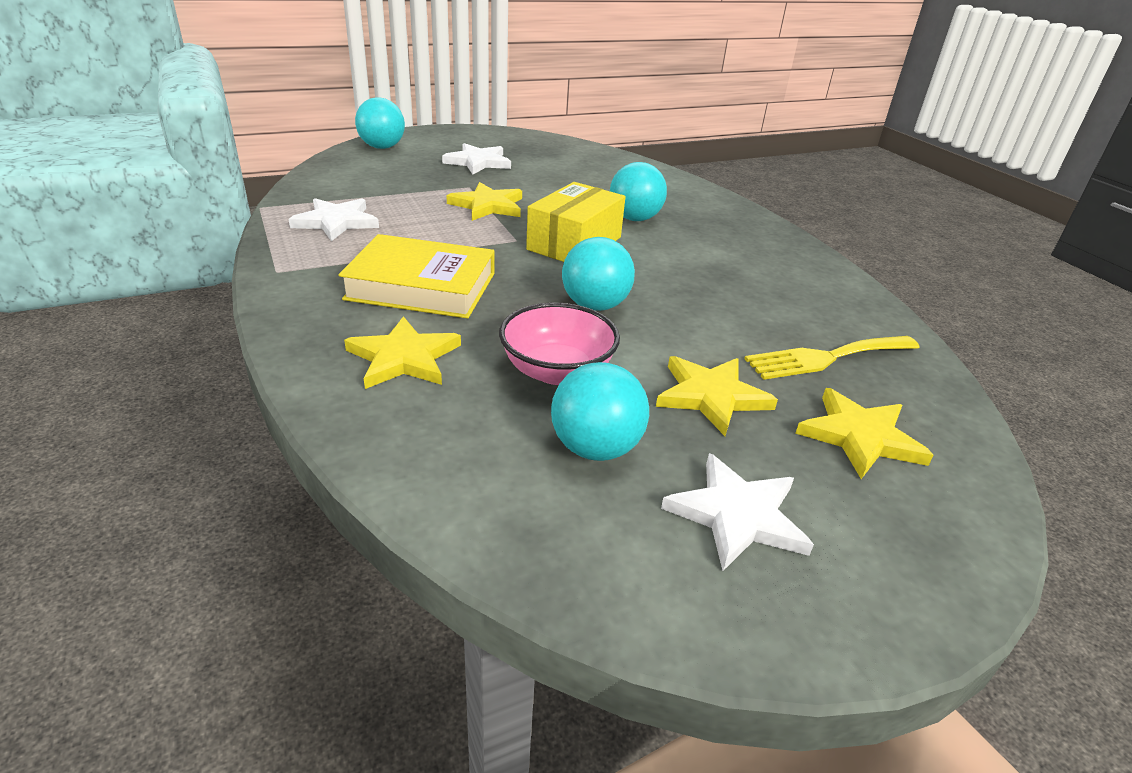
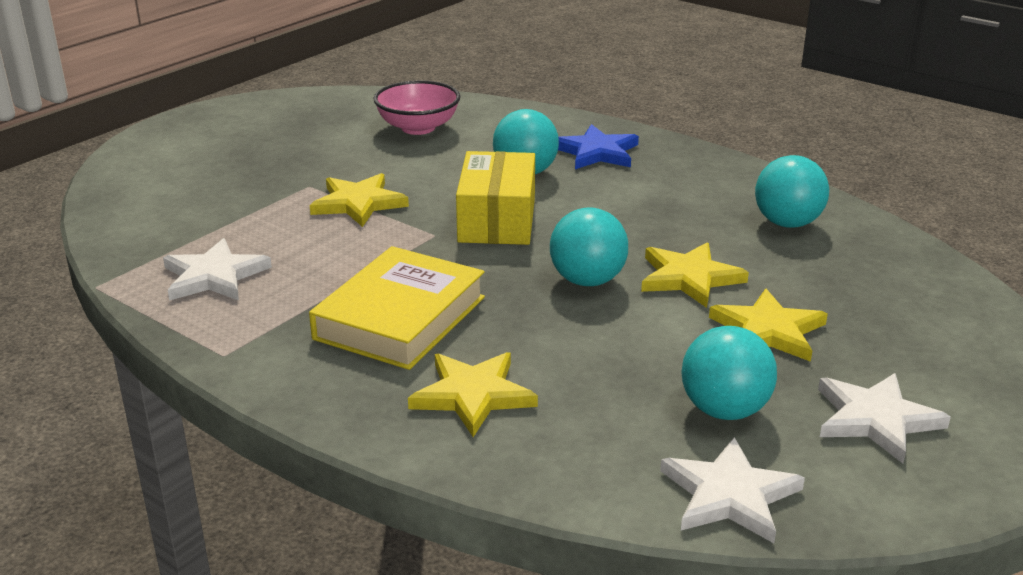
camera: 25 degrees left, 5 degrees down
(382, 147) = (141, 163): turquoise ball -> turquoise ball (787, 223)
(421, 286) = (400, 318): yellow book -> yellow book turned 45 degrees counterclockwise
(478, 162) = (282, 150): white star -> white star (729, 495)
(557, 371) = (622, 356): pink bowl -> pink bowl (418, 127)
(708, 220) = (596, 152): none -> blue star
(826, 358) = (823, 263): yellow fork -> none
(860, 436) = (904, 323): yellow star -> yellow star (689, 278)

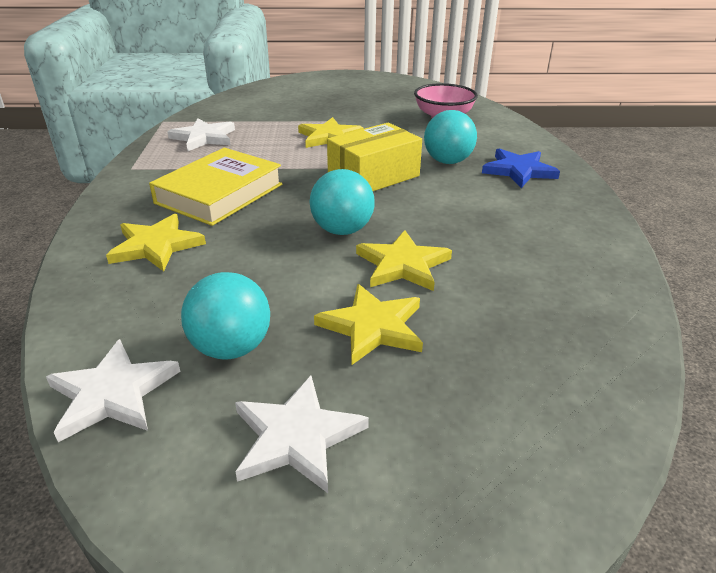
camera: 50 degrees right, 5 degrees up
(400, 318) = (219, 193): yellow book -> yellow book turned 45 degrees counterclockwise
(787, 223) = (556, 275): turquoise ball -> none

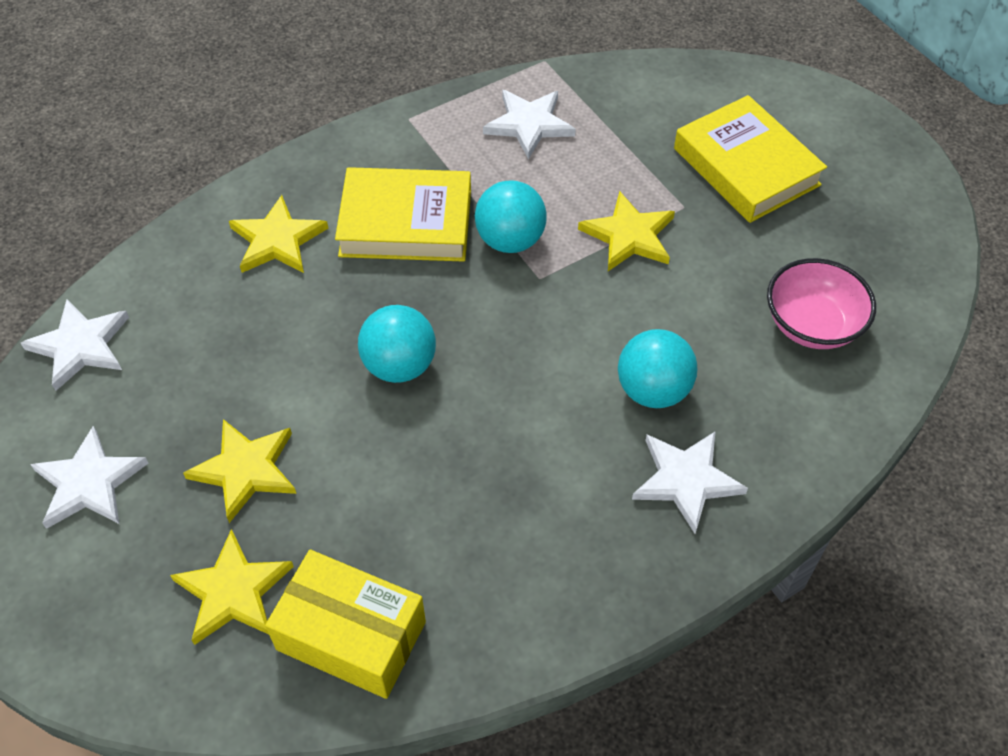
camera: 60 degrees right, 20 degrees up
(231, 348) = (165, 385): turquoise ball -> turquoise ball (510, 240)
(323, 102) = (746, 167): none -> yellow book
(373, 176) = (549, 333): yellow box -> yellow box (351, 636)
(402, 264) = (364, 448): yellow star -> yellow star (233, 591)
(518, 171) = (686, 480): blue star -> white star

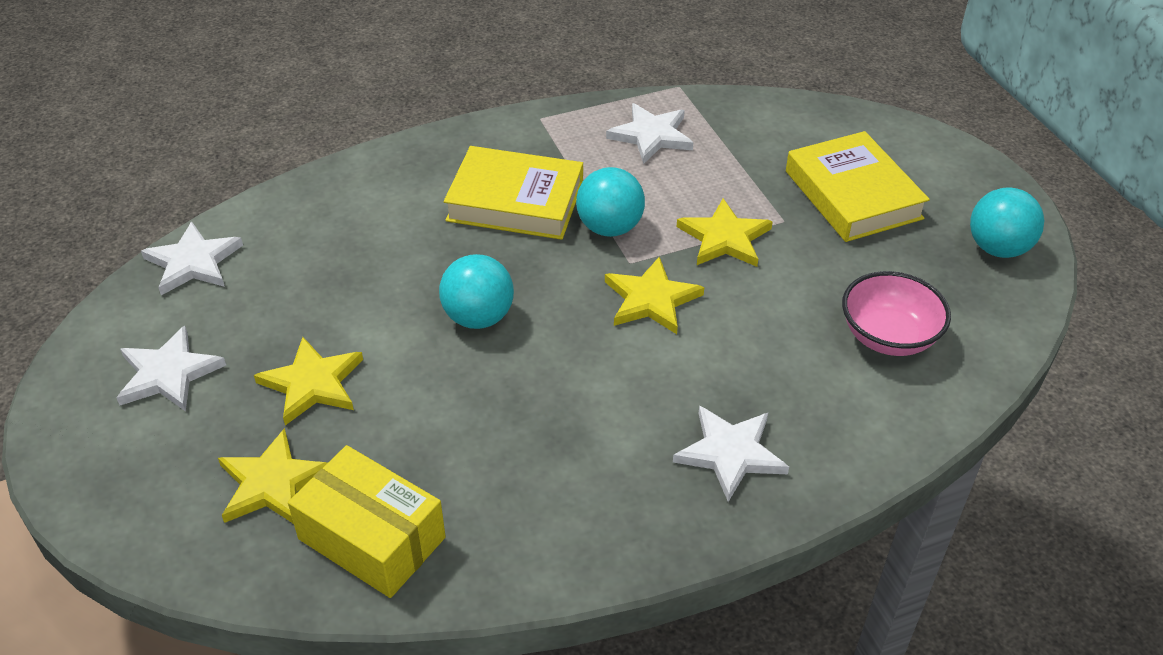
camera: 10 degrees right, 10 degrees down
(277, 240) = (394, 201): yellow star -> yellow star (651, 299)
(653, 390) = (716, 371): turquoise ball -> turquoise ball (997, 248)

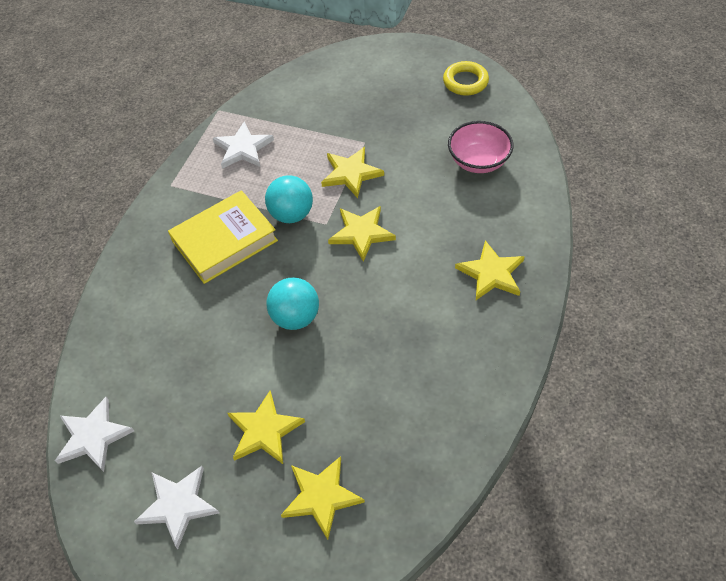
camera: 45 degrees left, 10 degrees up
(371, 538) = (405, 469): yellow box -> none
(730, 453) = (491, 273): white star -> yellow star
(853, 195) = (376, 104): yellow book -> none
(997, 248) = (465, 82): turquoise ball -> yellow ring

